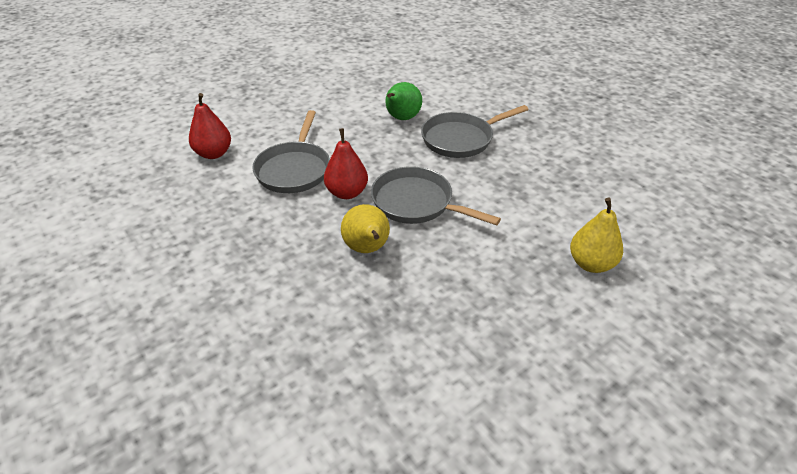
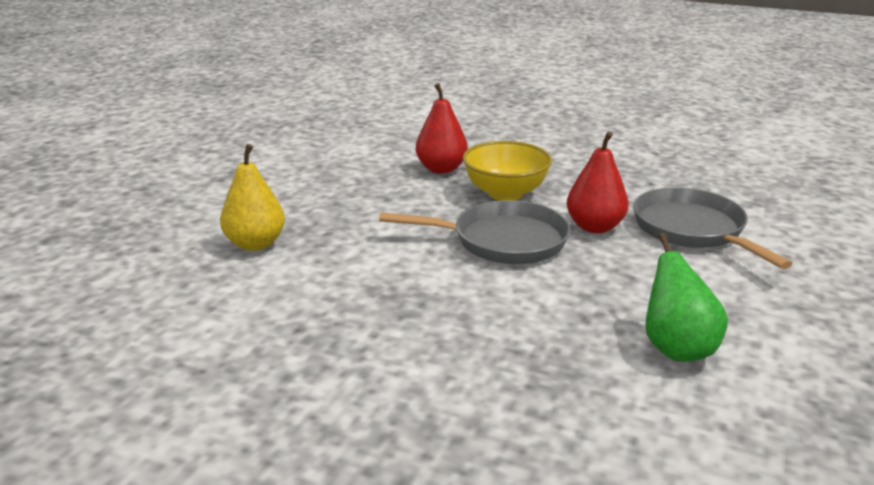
camera: 150 degrees right, 15 degrees down
(214, 153) = (810, 217): red pear -> red pear (441, 169)
(367, 249) = (505, 193): yellow pear -> yellow bowl
(461, 139) = (536, 344): grey pan -> none

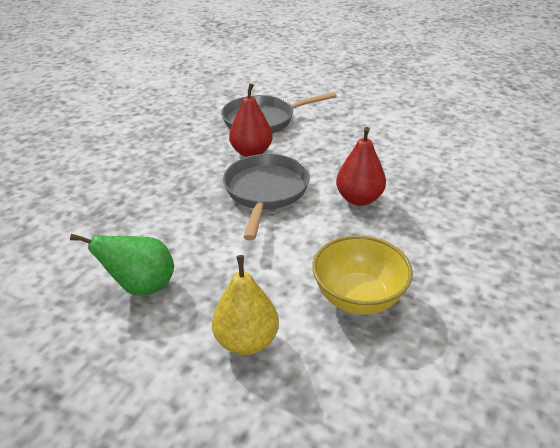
camera: 85 degrees left, 10 degrees up
(441, 169) = (116, 215): red pear -> red pear (359, 199)
(505, 193) = (183, 184): yellow bowl -> yellow bowl (358, 298)
(676, 348) = (396, 146): green pear -> green pear (142, 286)

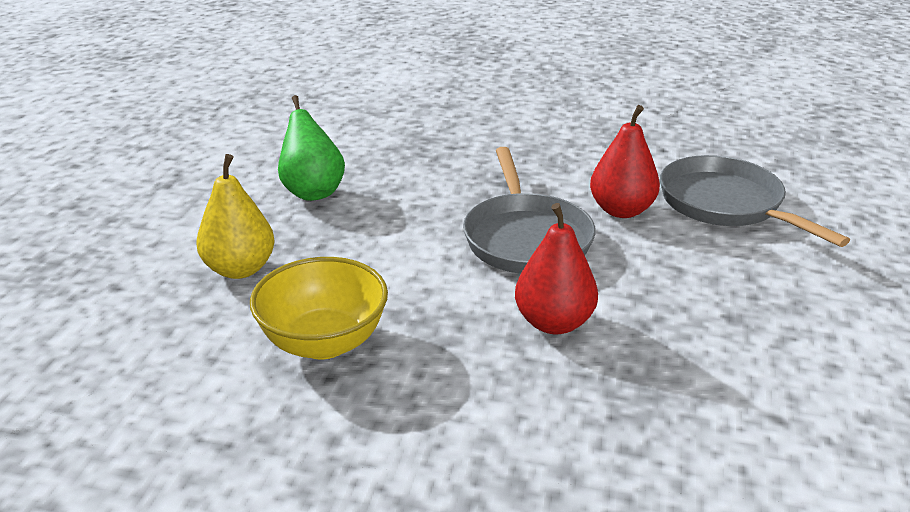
camera: 75 degrees right, 5 degrees down
(265, 192) = (525, 237): grey pan -> grey pan turned 90 degrees clockwise

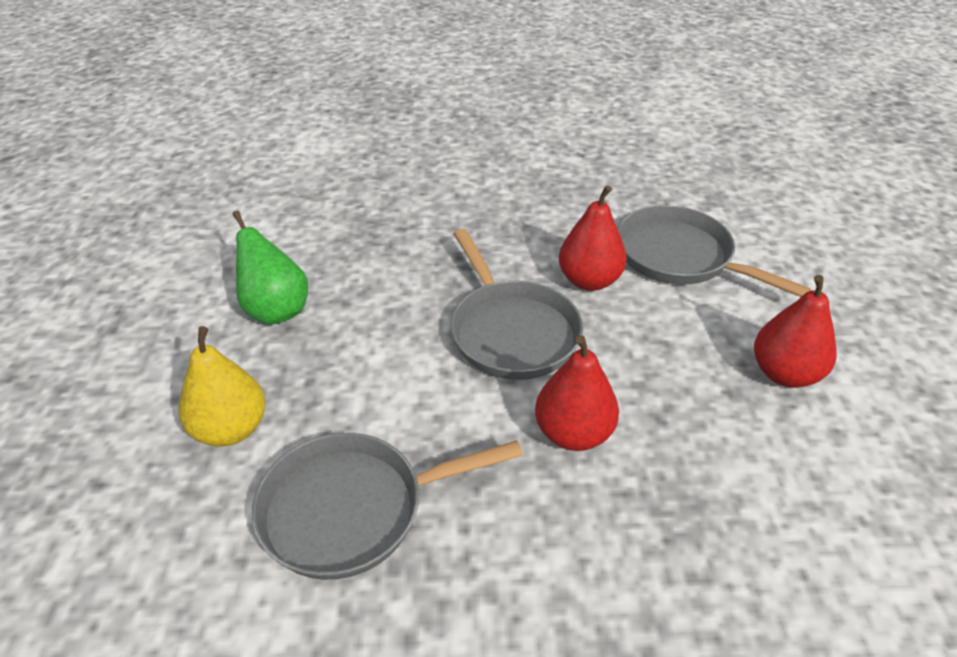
camera: 15 degrees left, 10 degrees up
(324, 342) = (353, 509): yellow bowl -> grey pan
(798, 312) = (784, 373): none -> red pear

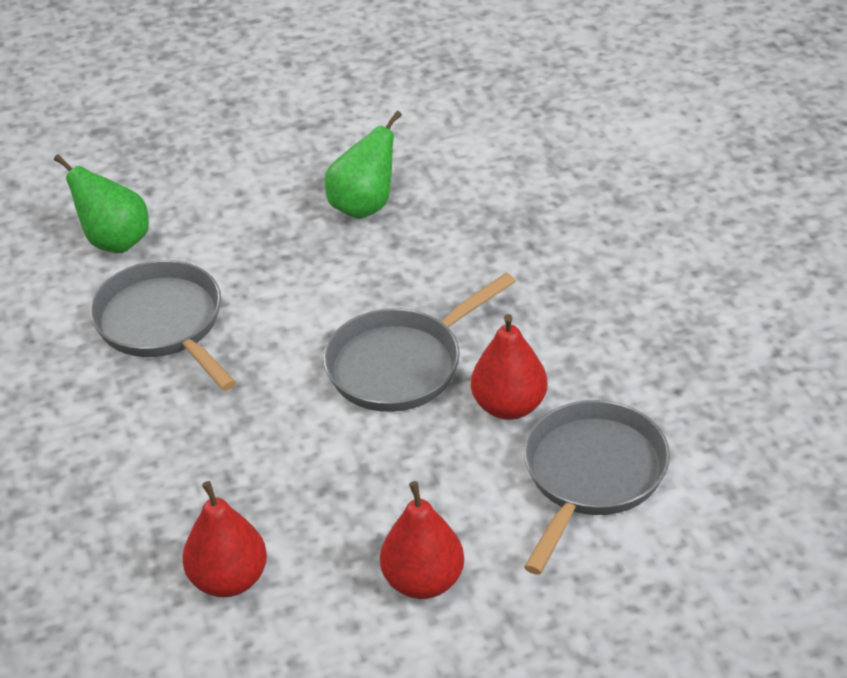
camera: 75 degrees right, 0 degrees up
(165, 536) = (115, 241): none -> green pear
(231, 429) = (218, 234): yellow pear -> none
(573, 433) = (283, 433): red pear -> red pear (229, 580)

